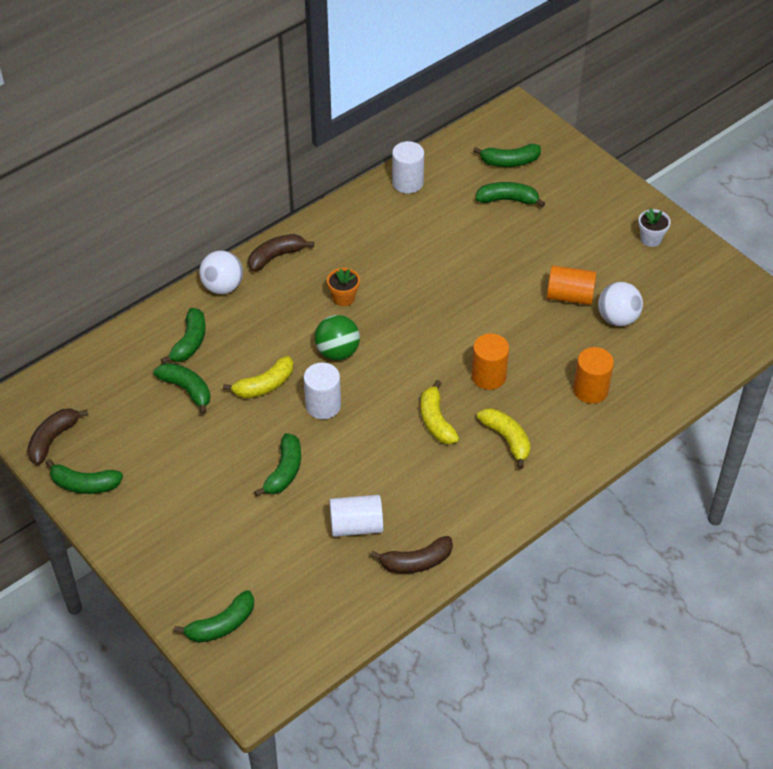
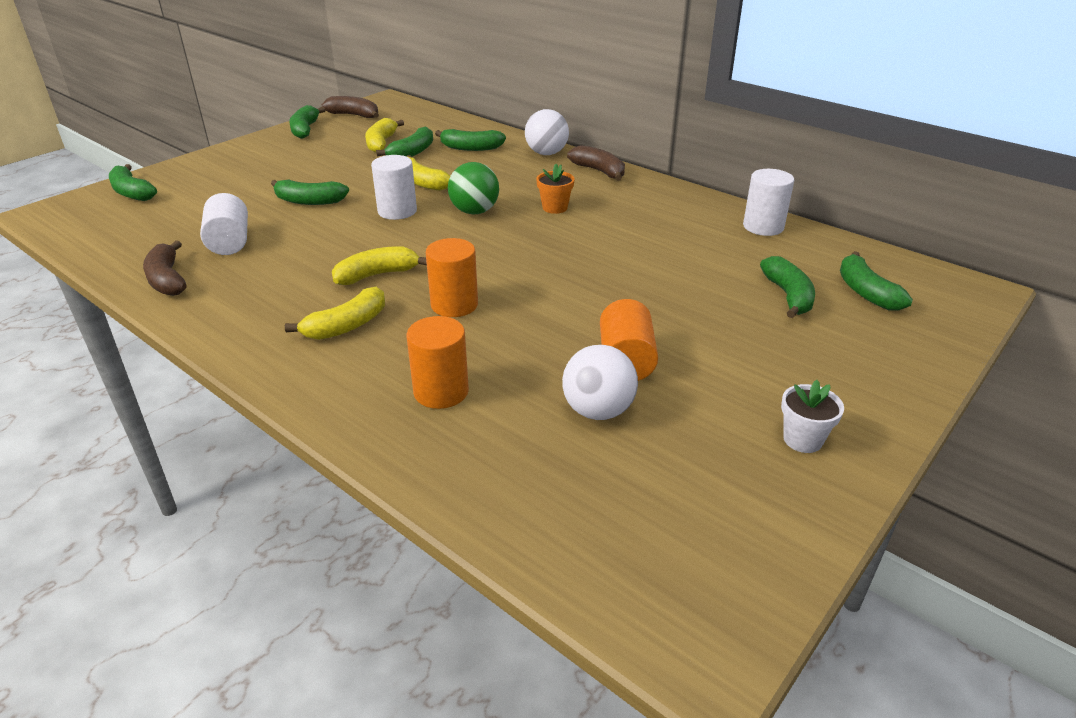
camera: 80 degrees right, 15 degrees down
(151, 415) = (381, 143): none -> yellow banana

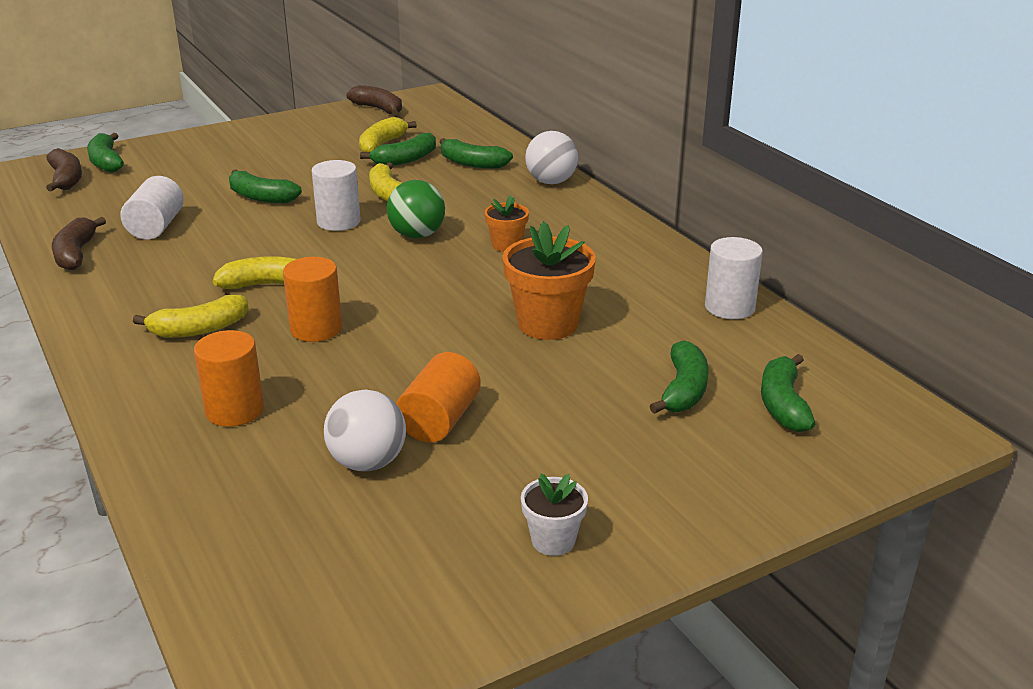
camera: 20 degrees right, 5 degrees down
(305, 129) = (316, 118): green banana -> none
(599, 171) = (593, 211): brown banana -> brown banana (66, 179)
(642, 264) = (547, 324): none -> orange flower pot

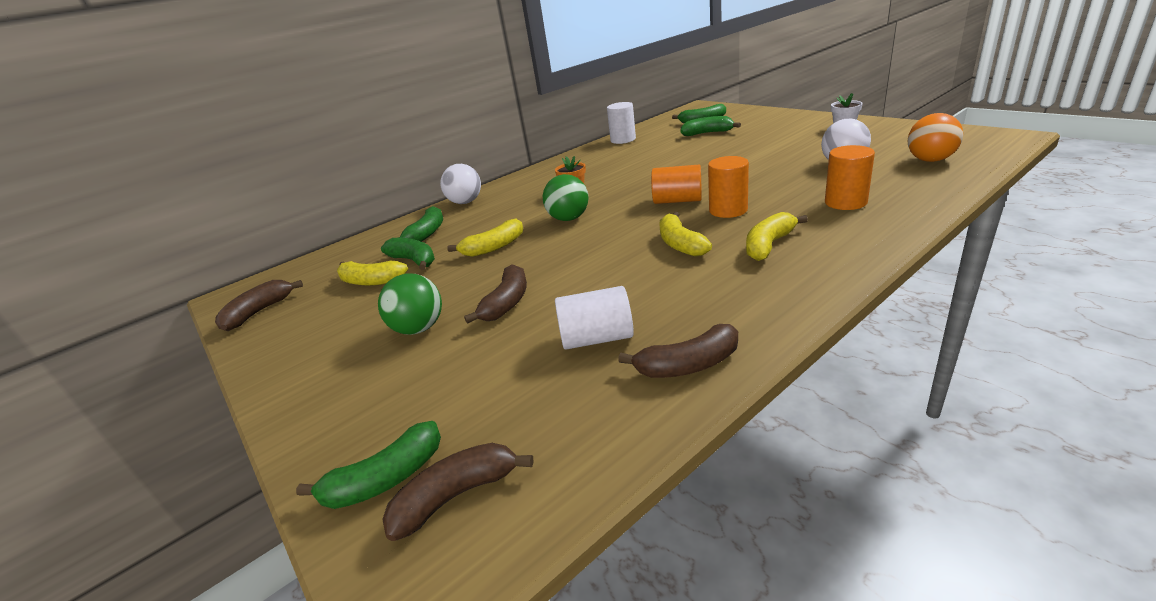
camera: 95 degrees left, 0 degrees up
(199, 329) = (768, 245): yellow banana -> yellow banana turned 105 degrees counterclockwise
(261, 197) = (507, 303): green banana -> brown banana
(265, 165) = (419, 328): none -> green ball
(281, 545) = (930, 160): none -> orange ball
(338, 222) = (554, 251): white cylinder -> none
(440, 420) = (787, 160): orange cylinder -> orange cylinder (677, 200)
(547, 324) = (668, 163): orange flower pot -> none

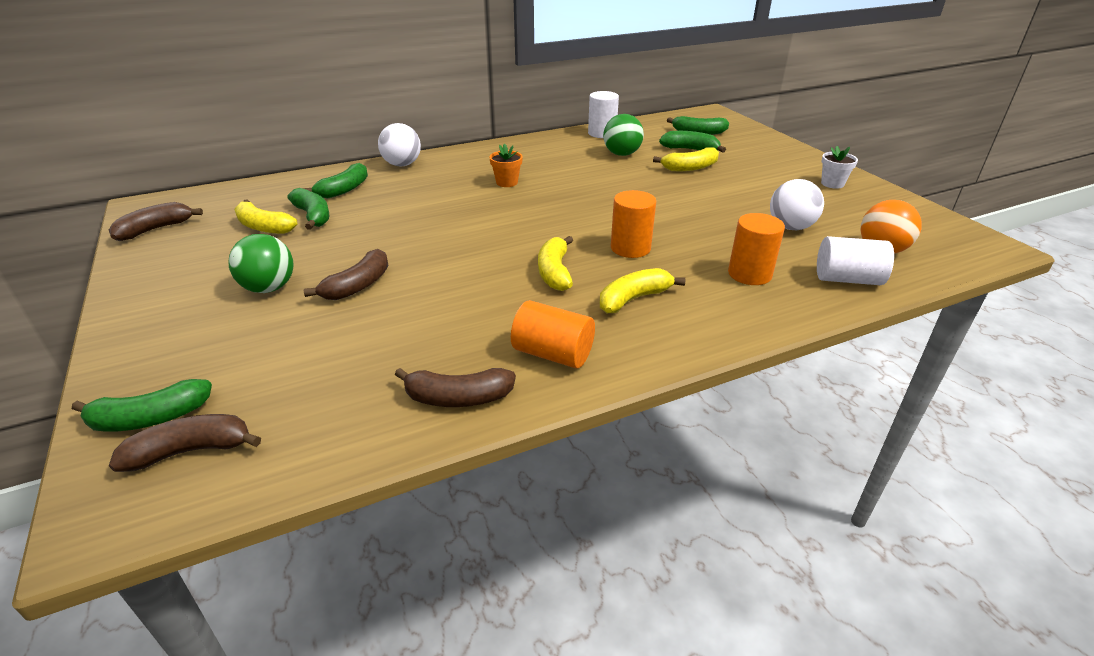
camera: 10 degrees right, 5 degrees up
(494, 247) = (390, 223): yellow banana -> yellow banana (690, 168)
(569, 218) = (478, 212): green ball -> green ball (621, 154)
(597, 338) = (404, 346): white cylinder -> white cylinder (847, 279)
(677, 200) = (593, 222): orange cylinder -> orange cylinder (553, 354)

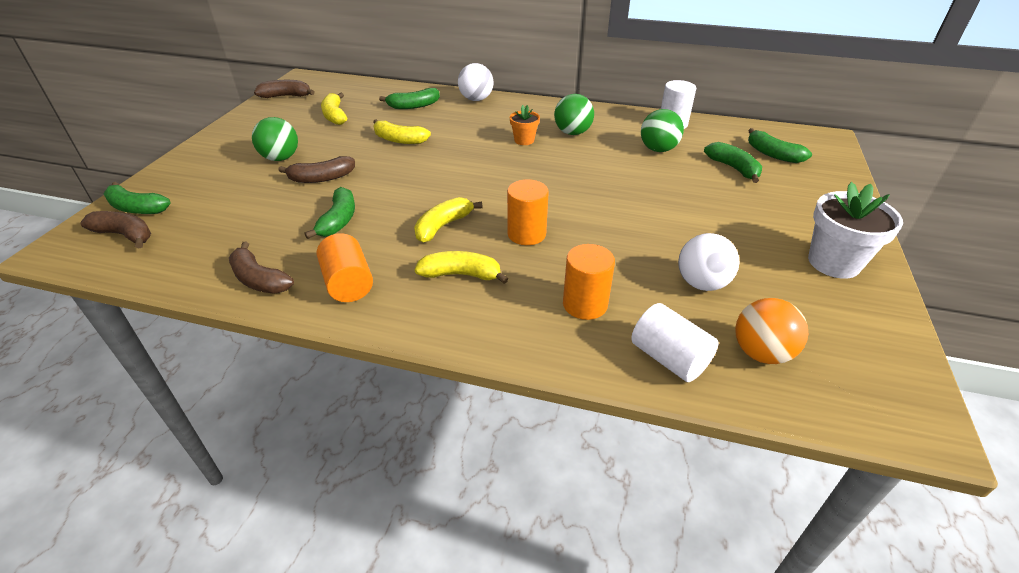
camera: 40 degrees right, 5 degrees up
(313, 216) = (369, 119): green banana -> green banana (339, 220)
(537, 163) = (572, 133): none -> green ball
(690, 168) = (701, 186): yellow banana -> yellow banana (399, 140)
(832, 184) = (833, 262): white flower pot -> white flower pot, size x1.81

